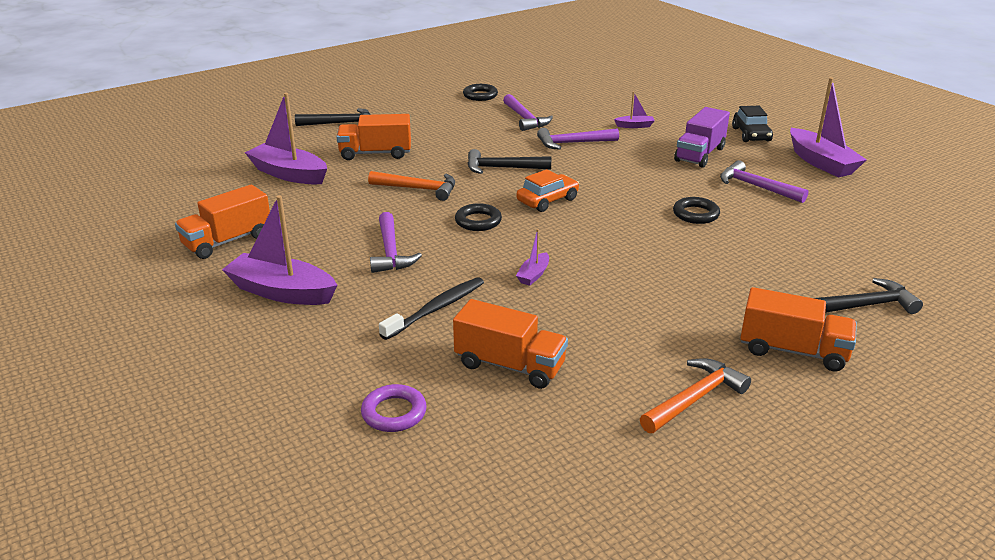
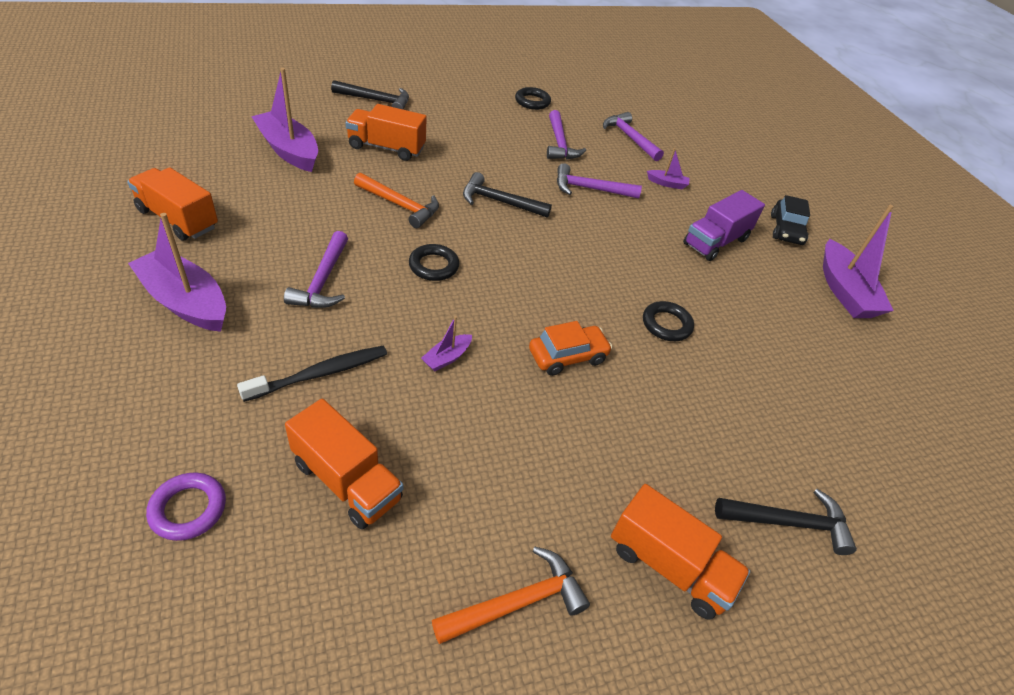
camera: 10 degrees right, 15 degrees up
(227, 241) = (178, 219): orange truck -> orange truck turned 60 degrees clockwise
(547, 200) = (520, 258): orange car -> orange car (567, 356)
(756, 186) = (753, 304): purple hammer -> purple hammer (629, 138)

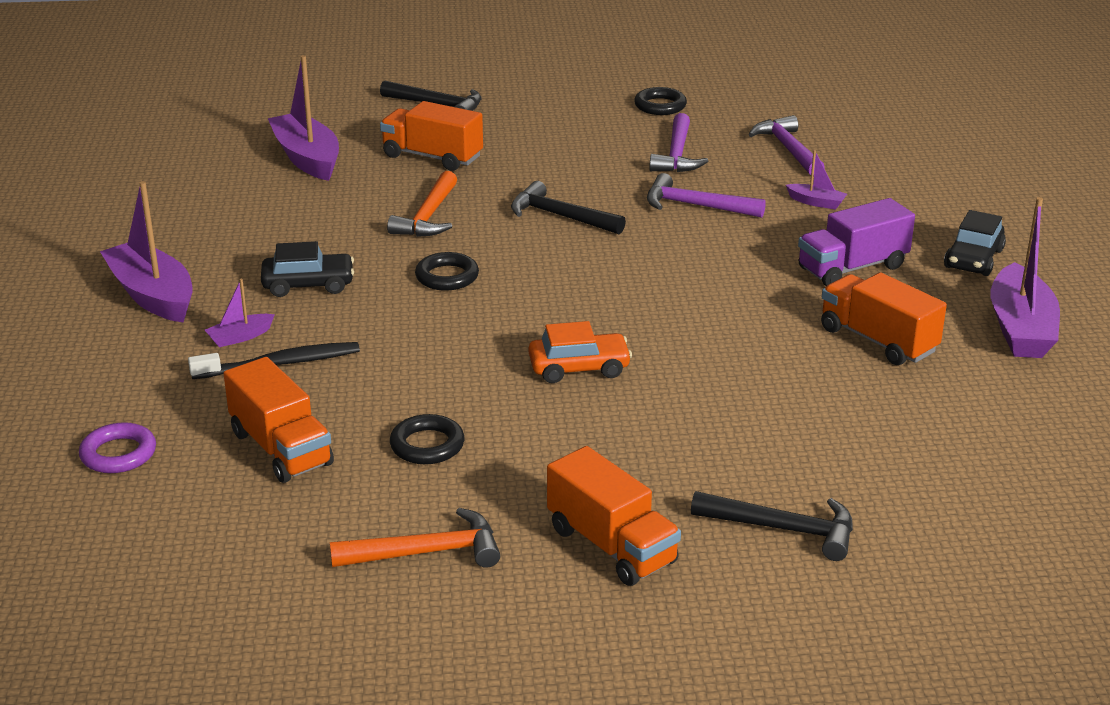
camera: 20 degrees right, 15 degrees down
(178, 219) = (161, 222): orange truck -> orange truck (878, 340)
(323, 281) = (308, 285): purple hammer -> black car
(400, 205) = (428, 217): orange hammer -> orange hammer turned 60 degrees clockwise
(447, 358) = (429, 360): purple boat -> purple boat (240, 337)
(666, 324) = (728, 347): black ring -> black ring (427, 445)

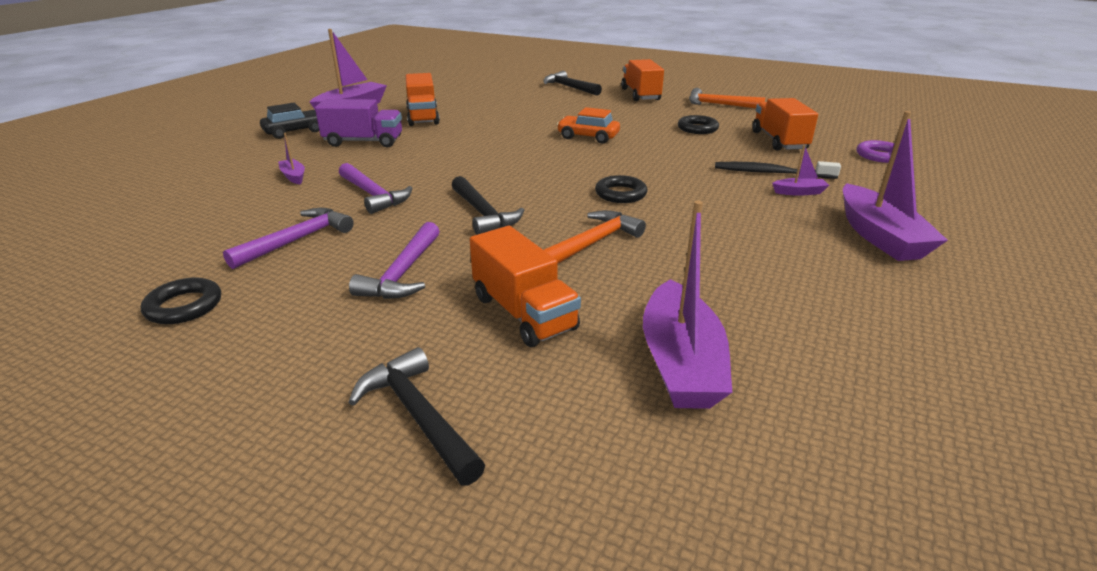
camera: 150 degrees left, 0 degrees up
(308, 285) = (735, 213): black car -> none
(788, 149) = (207, 219): purple hammer -> purple hammer (403, 273)

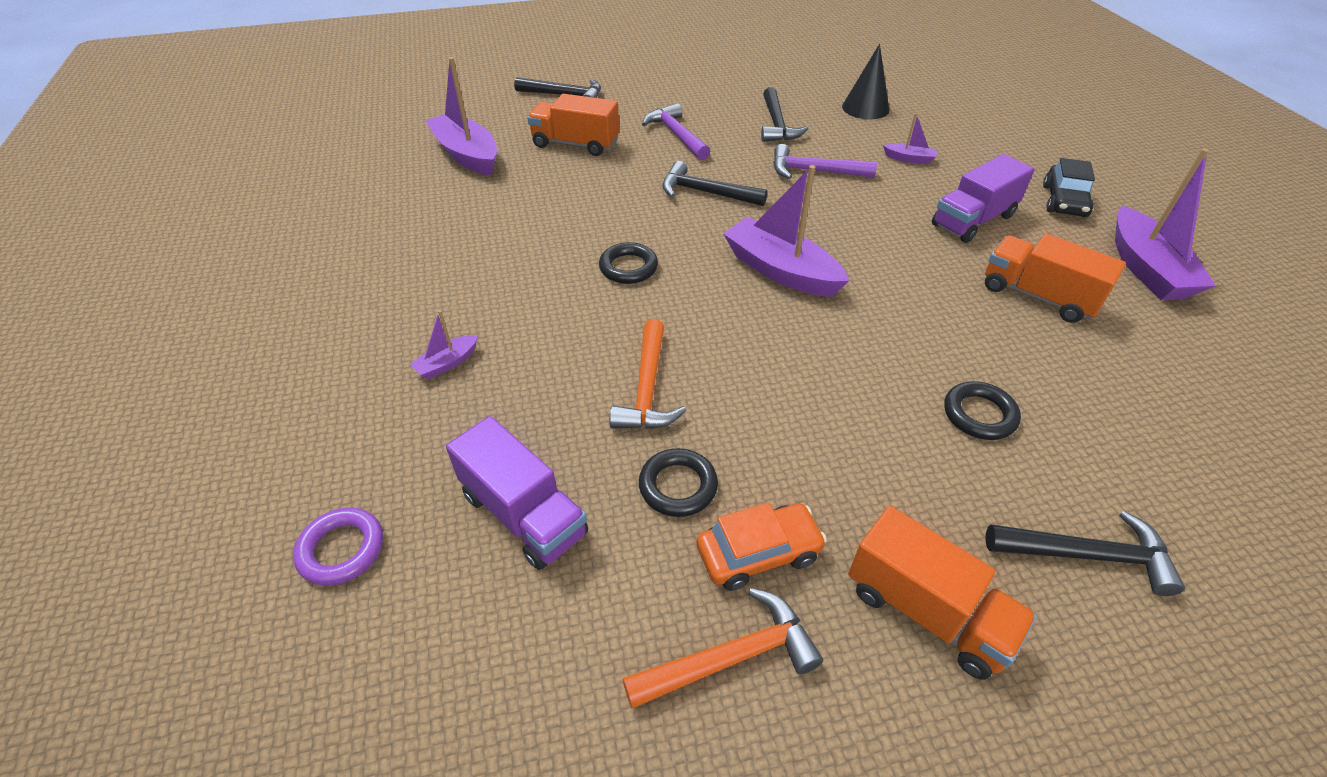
camera: 140 degrees right, 15 degrees up
(184, 306) = (744, 82): black ring -> black ring (979, 415)
(194, 220) = (865, 108): none -> black cone
(298, 240) = (777, 124): purple hammer -> black hammer
(588, 137) = (790, 361): orange car -> orange car (758, 553)
(593, 242) = (591, 204): orange hammer -> orange hammer (647, 389)
(771, 173) = (495, 393): black toothbrush -> none
(779, 141) = (523, 514): orange truck -> purple truck
(879, 236) = (349, 321): purple boat -> purple boat (780, 270)

